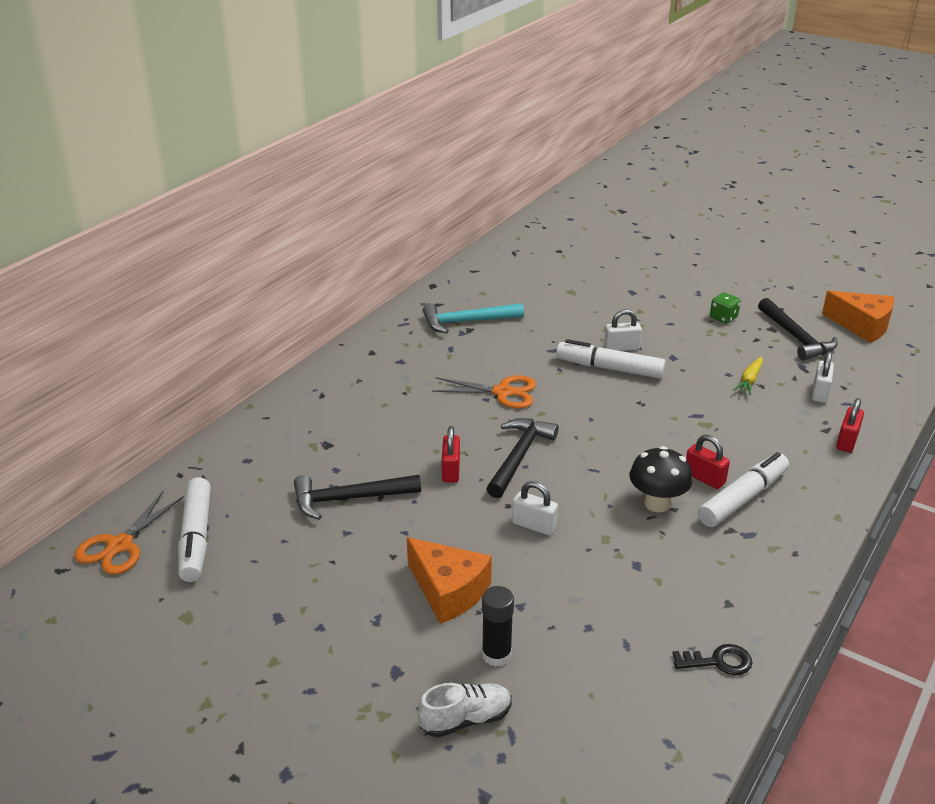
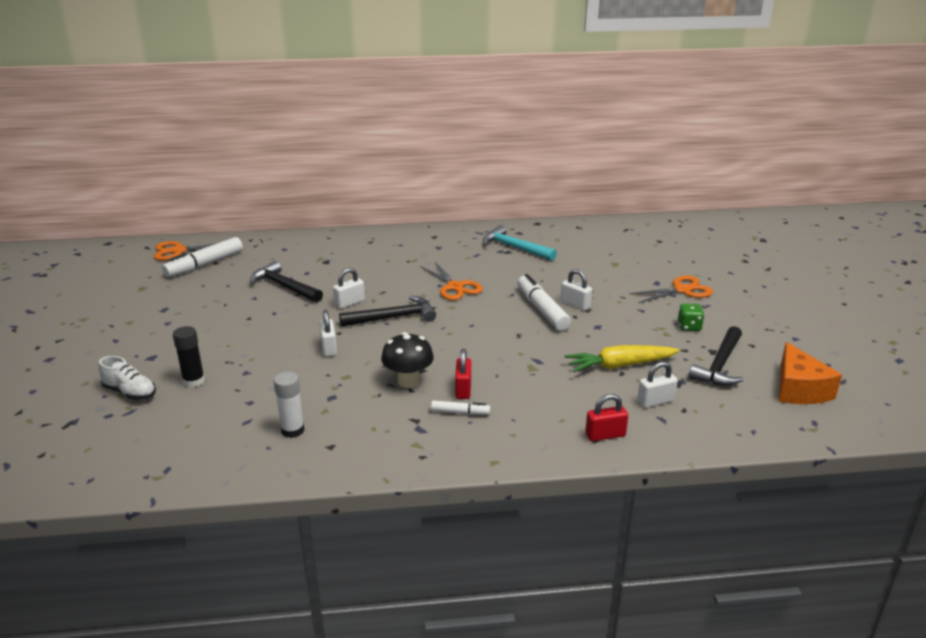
camera: 50 degrees right, 5 degrees down
(448, 591) = (235, 345): orange cheese -> none
(451, 470) = (349, 303): red padlock -> white padlock
(660, 288) = (682, 290): none -> orange scissors
(676, 617) = (292, 430): none -> white glue stick
(718, 661) = (264, 462): black key -> none
(742, 498) = (460, 412): white marker -> white marker, size x0.52
(749, 380) = (619, 366): yellow carrot -> yellow carrot, size x1.72

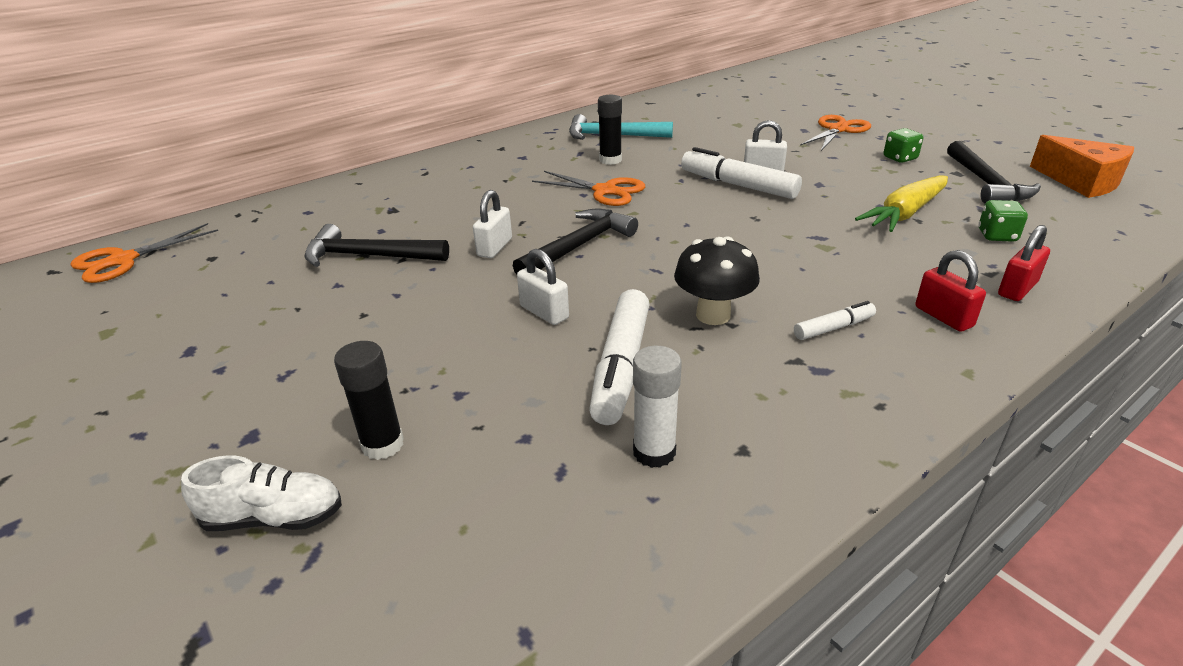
camera: 30 degrees left, 5 degrees up
(205, 264) = (194, 265): white marker -> white marker (621, 366)
(463, 389) = (792, 299): red padlock -> red padlock (943, 317)
(488, 266) = (610, 160): none -> black glue stick
(655, 401) = (997, 236): white padlock -> green dice

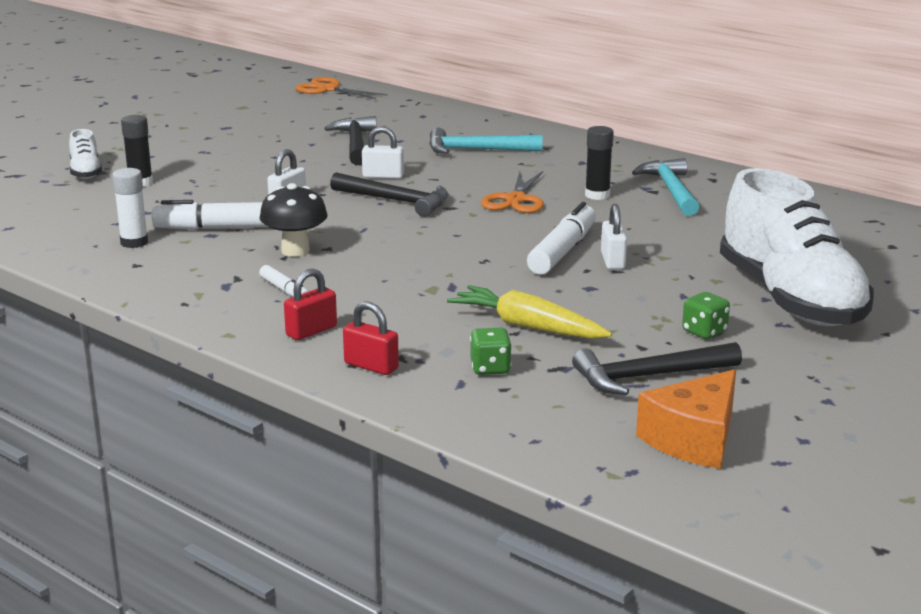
camera: 75 degrees right, 10 degrees down
(451, 195) = (476, 150): none -> turquoise hammer
(838, 130) = (790, 299): orange scissors -> white shoe

